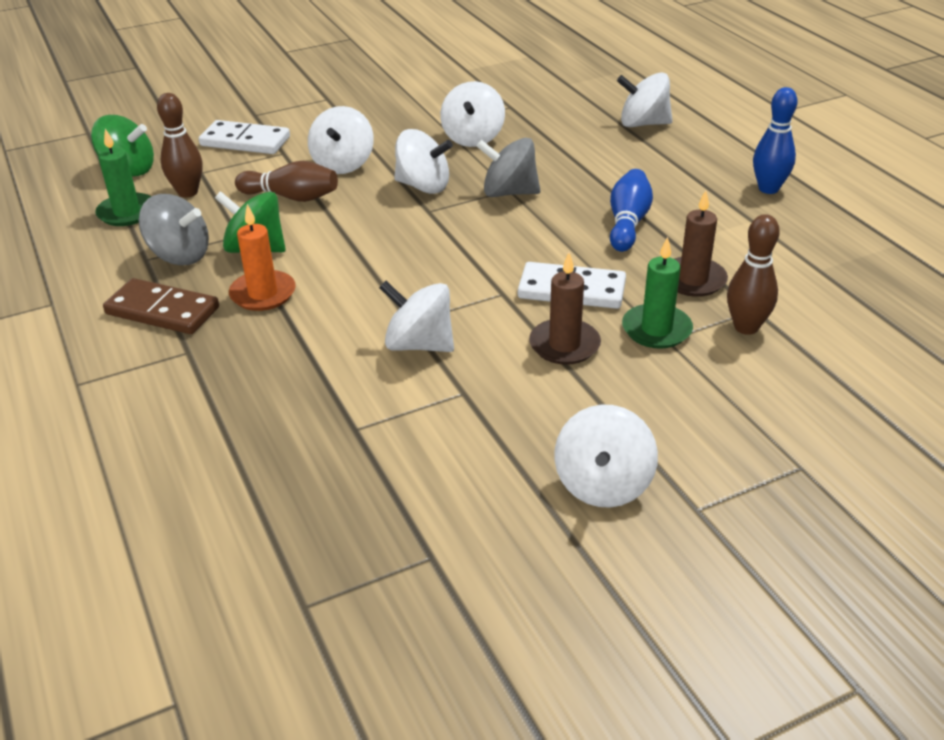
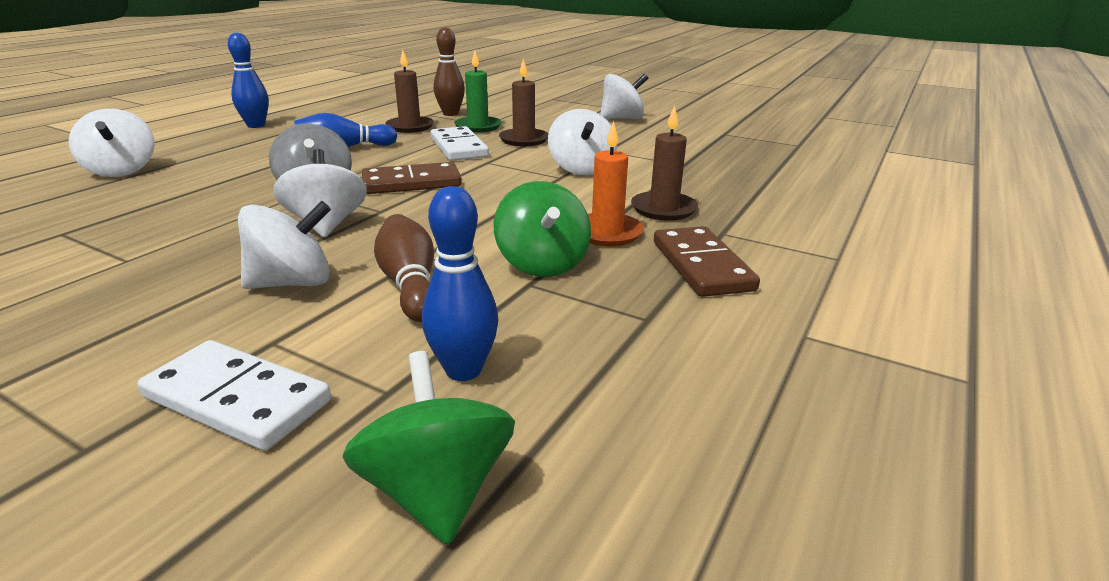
camera: 125 degrees left, 10 degrees down
(127, 212) = (574, 397): green candle -> none
(180, 255) = (611, 300): grey spinning top -> none
(188, 192) = (463, 370): brown bowling pin -> blue bowling pin
(245, 141) = (237, 399): white domino -> white domino turned 45 degrees counterclockwise
(266, 345) = (663, 209): none -> brown candle
(473, 138) = (177, 231): white spinning top -> none
(479, 237) = (412, 183): none -> brown domino

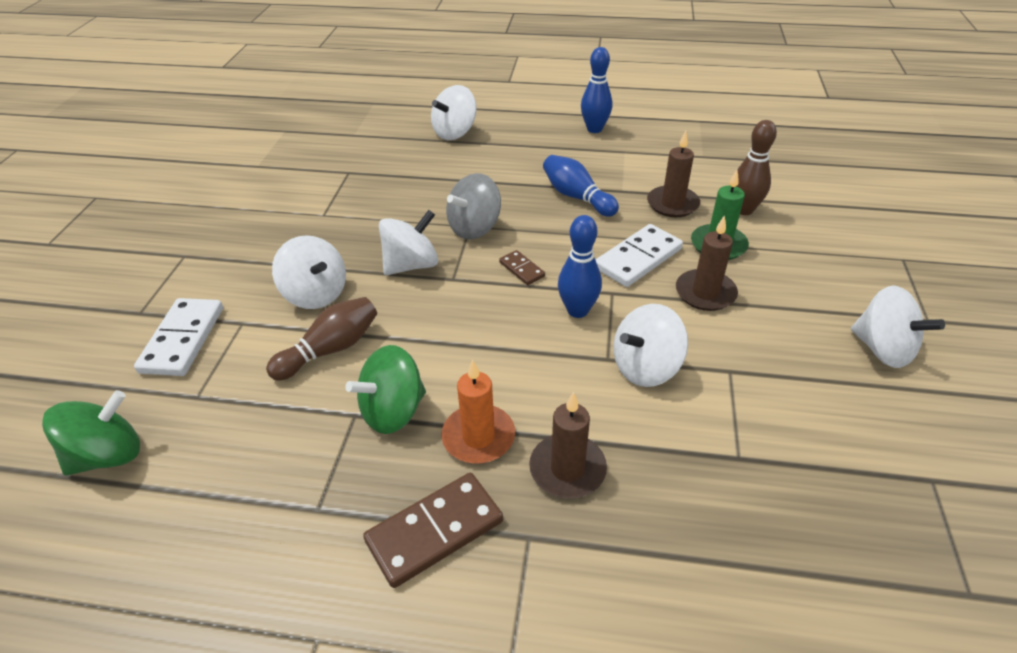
camera: 70 degrees right, 15 degrees up
(412, 183) = (522, 269): brown domino -> brown domino, size x0.53
(463, 370) = (224, 422): blue bowling pin -> blue bowling pin (577, 310)

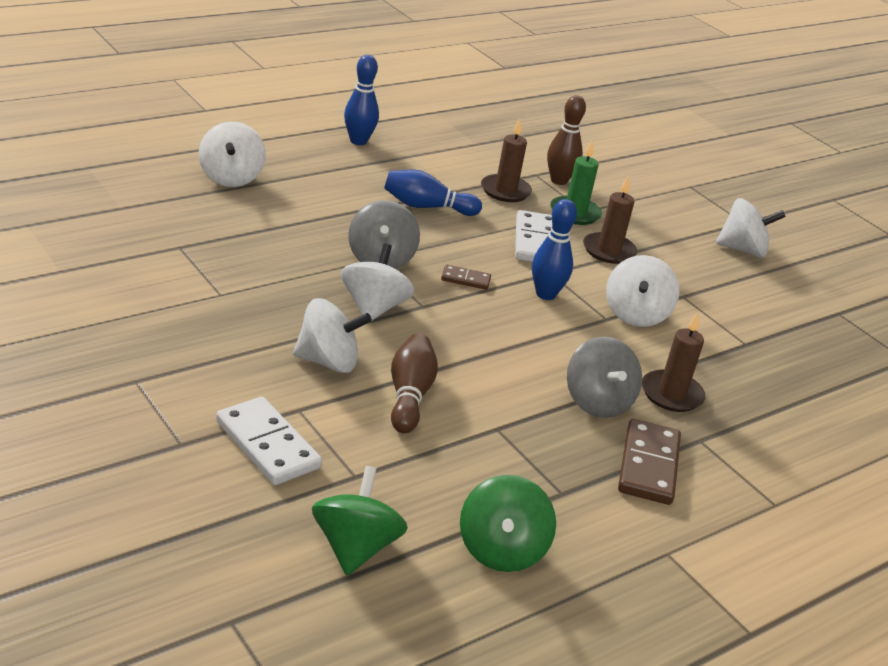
camera: 50 degrees left, 10 degrees down
(393, 411) = (520, 414): green spinning top -> green spinning top (501, 550)
(478, 437) = (597, 402): orange candle -> grey spinning top

